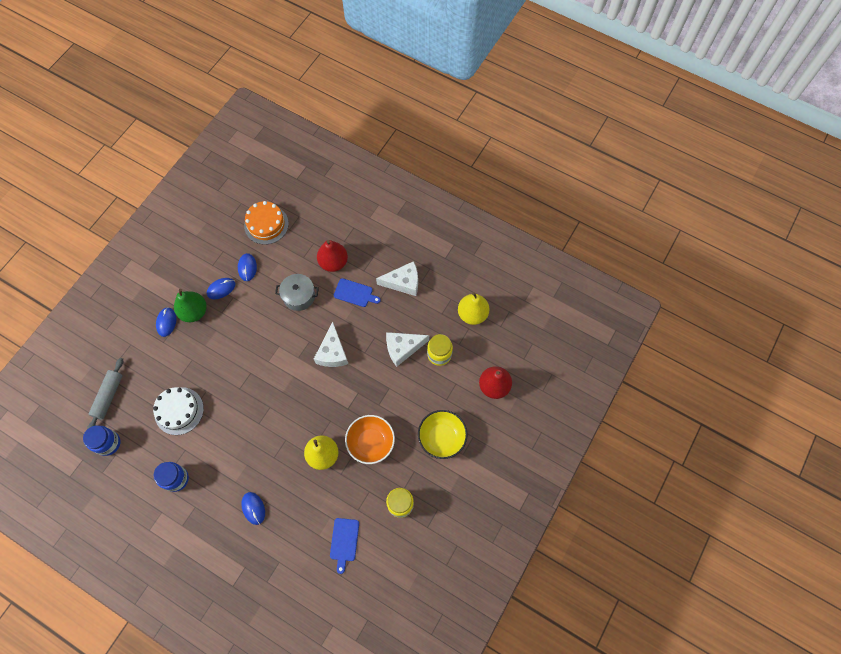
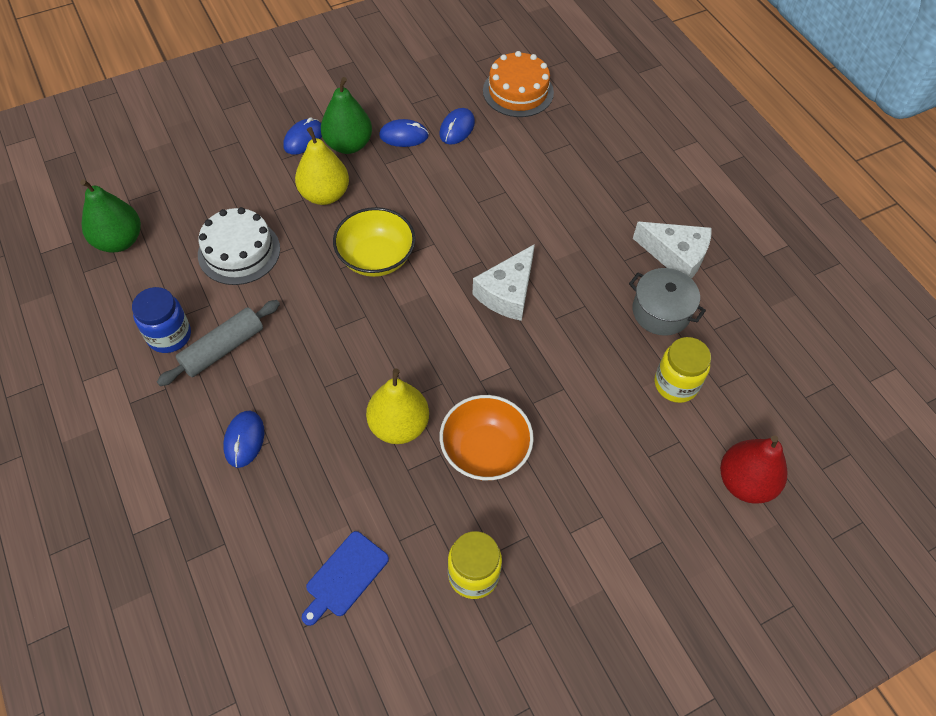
camera: 30 degrees right, 10 degrees down
(108, 396) = (164, 186): grey rolling pin -> grey rolling pin (223, 349)
(108, 443) = (119, 241): blue jar -> green pear
(299, 296) = (506, 197): grey pot -> grey pot (661, 311)
(333, 262) = (584, 180): red pear -> none
(355, 293) = (591, 233): blue cutting board -> none
(402, 348) = (620, 344): white cheese -> none
(442, 438) = (607, 511): yellow bowl -> yellow bowl (376, 258)
(472, 314) = (766, 355): yellow pear -> yellow pear (325, 194)

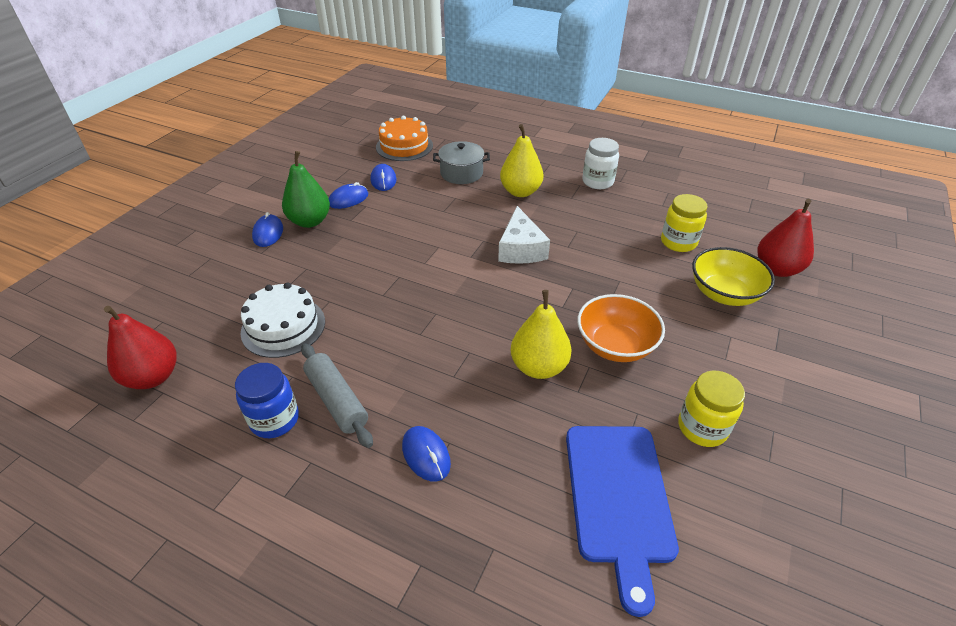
camera: 35 degrees left, 15 degrees down
(119, 241) = (153, 377): green pear -> red pear
(223, 349) = (337, 400): grey rolling pin -> grey rolling pin turned 45 degrees counterclockwise
(325, 194) = (321, 257): yellow pear -> yellow pear (520, 192)
(344, 576) = (618, 498): blue cutting board -> blue cutting board, size x1.80
(376, 258) = (404, 275): yellow bowl -> yellow bowl (724, 293)
(661, 311) = (624, 212): grey pot -> grey pot (461, 173)
(676, 256) = (598, 182): white cheese -> white jar

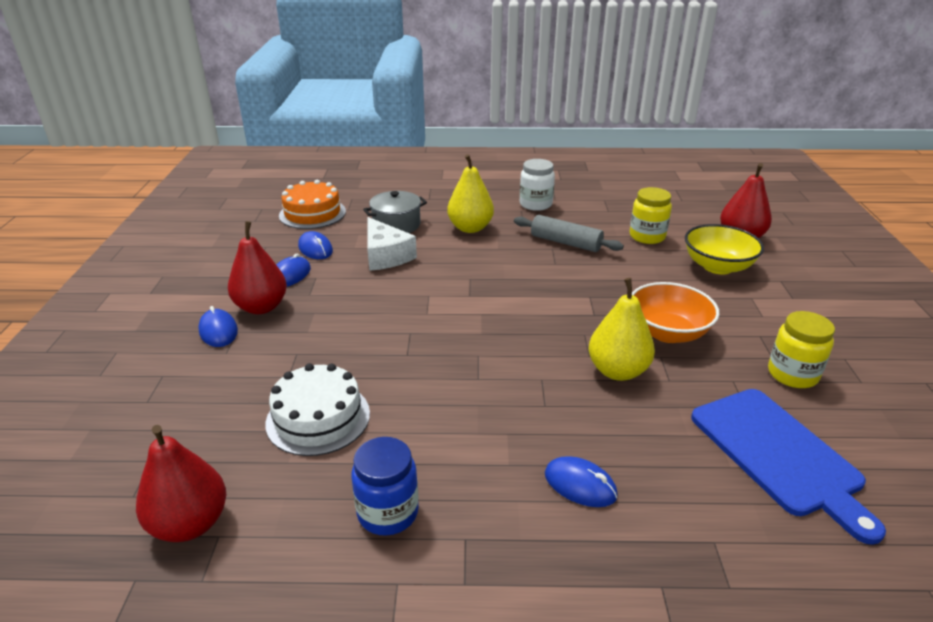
camera: 25 degrees left, 10 degrees down
(310, 221) = (261, 307): green pear -> red pear
(337, 400) = (443, 468): grey rolling pin -> grey rolling pin (566, 242)
(521, 249) = (513, 276): white cheese -> white cheese (385, 256)

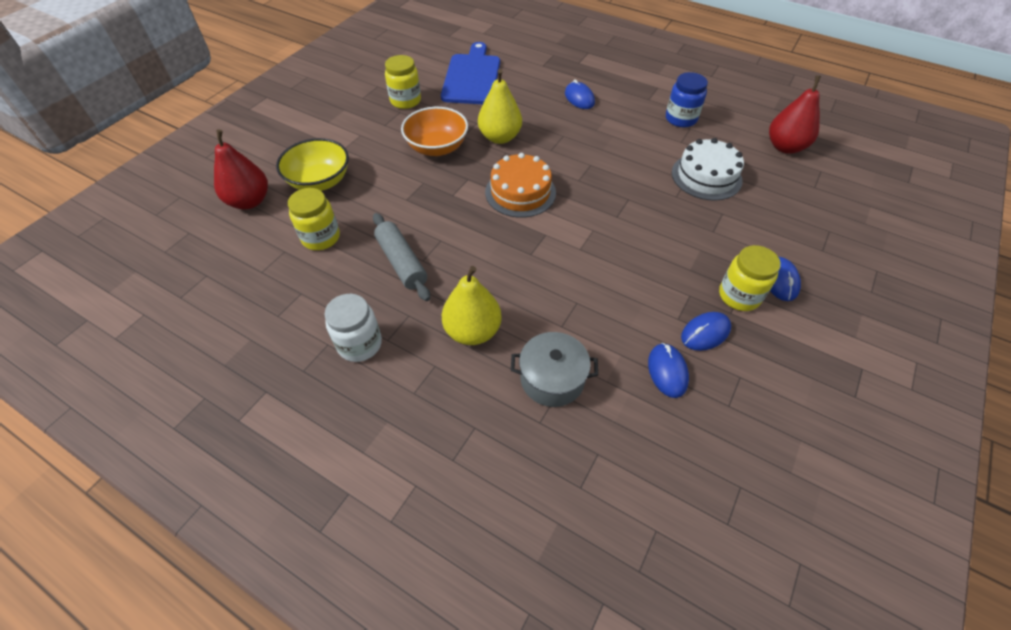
camera: 150 degrees left, 20 degrees up
(261, 307) = (739, 296): red pear -> yellow jar
(312, 213) = (652, 466): orange cake -> orange cake (520, 192)
(385, 256) = (592, 322): white cheese -> none

